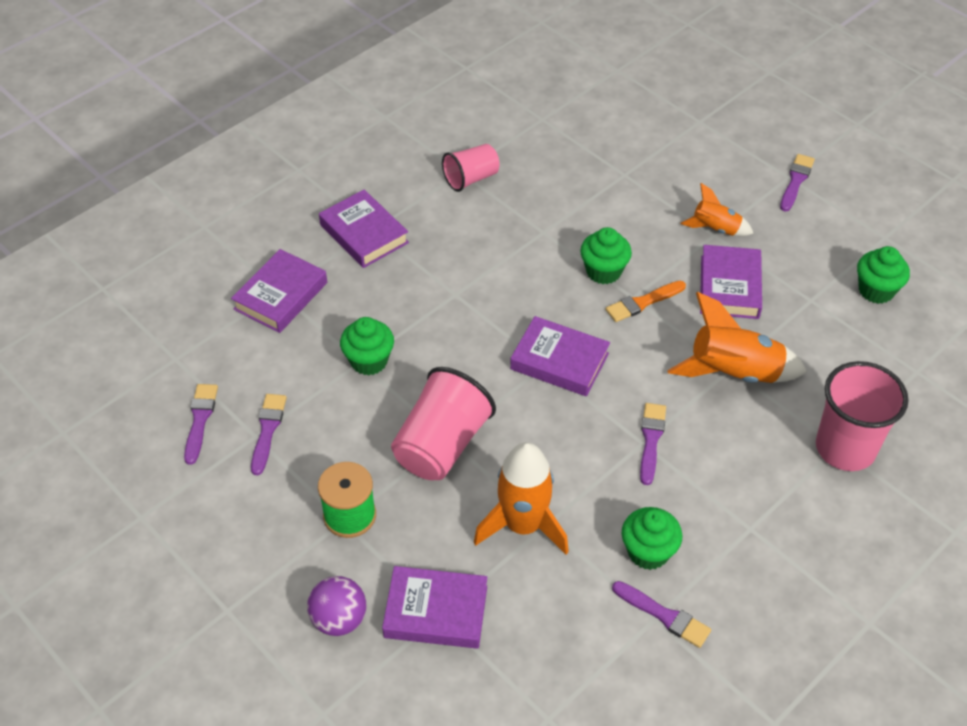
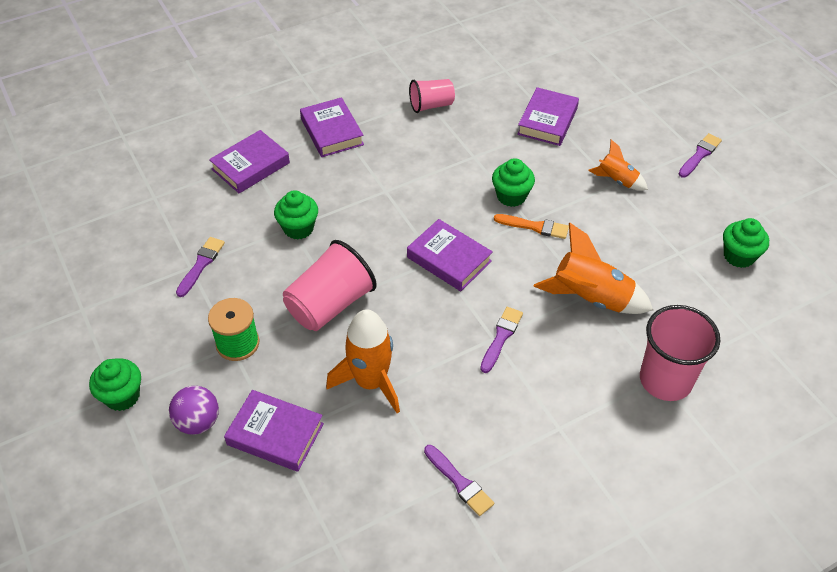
camera: 15 degrees right, 0 degrees up
(200, 420) = (154, 246): purple brush -> none
(643, 302) = (534, 227): orange brush -> orange brush turned 150 degrees counterclockwise
(648, 552) = (465, 427): green cupcake -> green cupcake (122, 396)
(729, 287) = (612, 228): purple book -> purple book (547, 121)

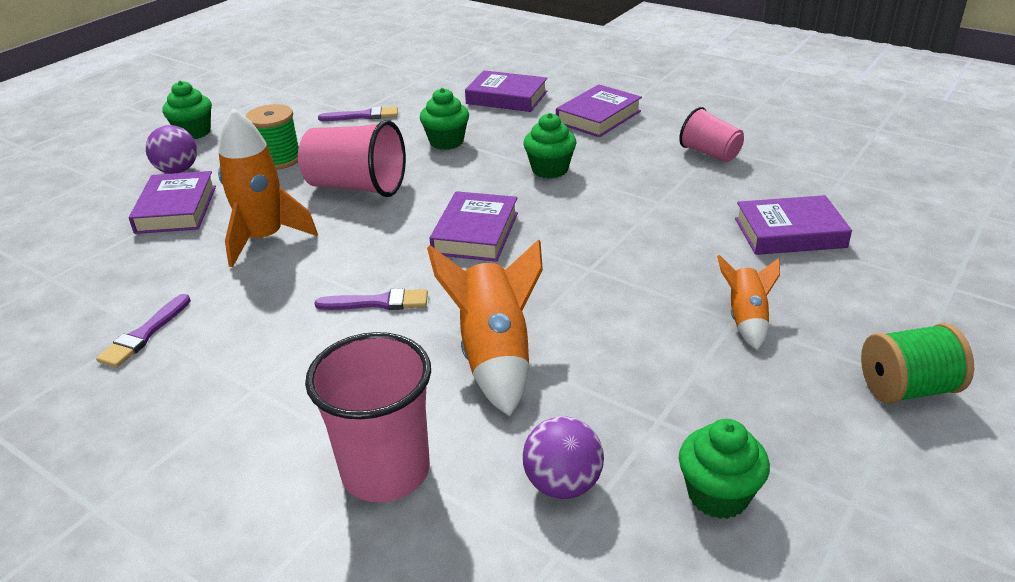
camera: 65 degrees right, 15 degrees down
(511, 196) = (620, 245): green cupcake -> green cupcake (550, 169)
(534, 227) = (584, 276): orange brush -> none
(700, 155) = (907, 388): purple brush -> green spool
(707, 309) = (562, 484): none -> purple ball

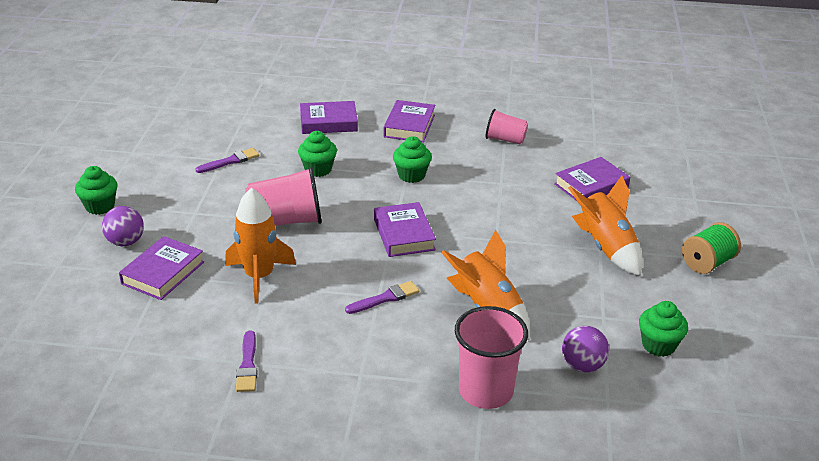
camera: 30 degrees left, 0 degrees up
(176, 209) = (163, 273): purple book -> purple book turned 60 degrees clockwise
(278, 159) = (200, 213): green spool -> none
(746, 319) = (605, 247): orange rocket -> orange rocket, size x1.74

